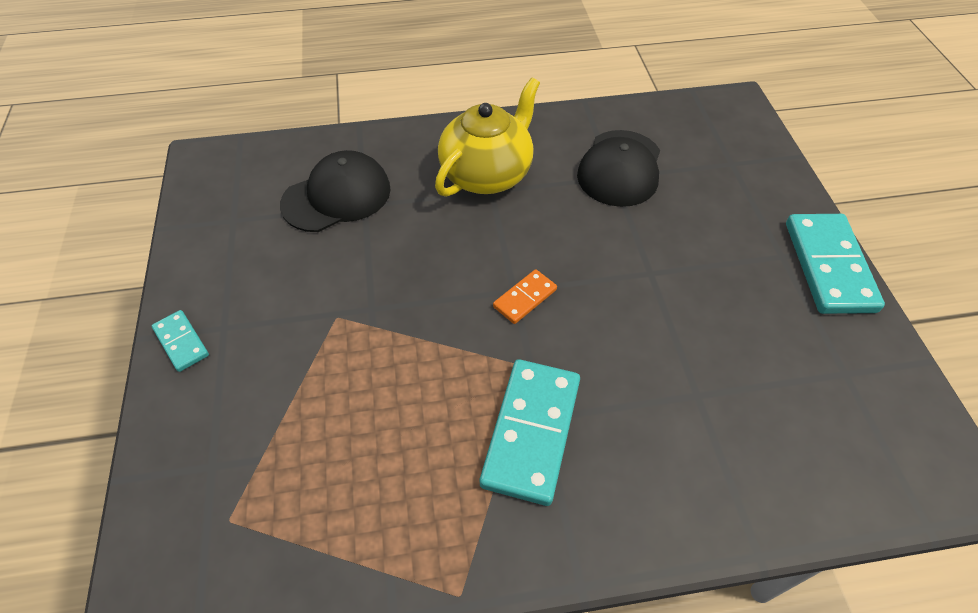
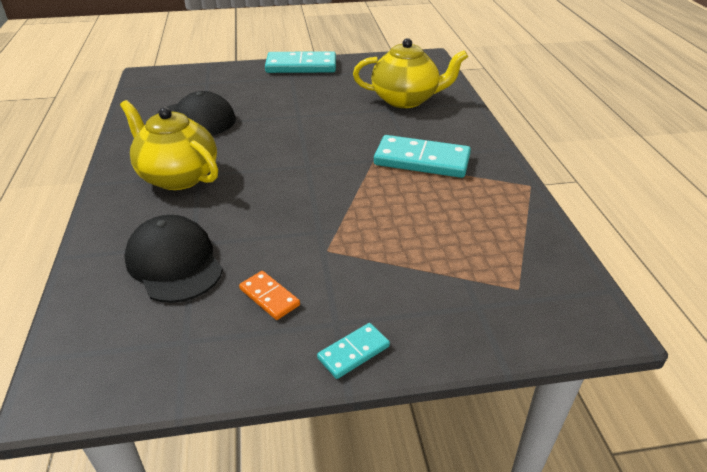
camera: 90 degrees left, 15 degrees down
(525, 298) = (315, 161): orange domino -> orange domino (269, 297)
(739, 423) = (406, 99): none -> yellow teapot

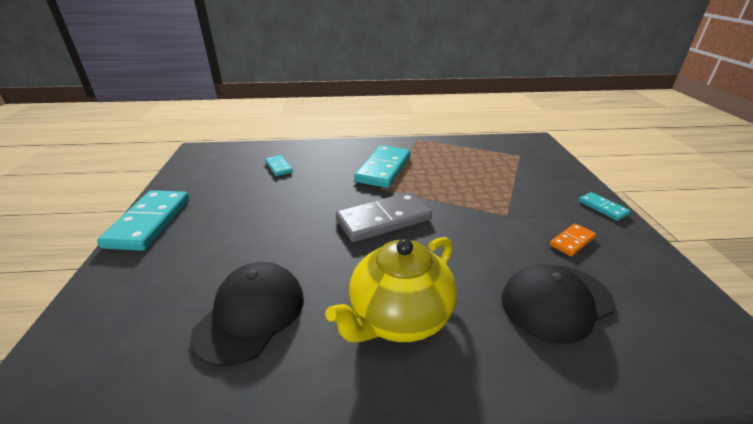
camera: 85 degrees left, 5 degrees down
(310, 165) = (383, 220): none -> grey domino
(406, 99) = (279, 167): yellow teapot -> turquoise domino

